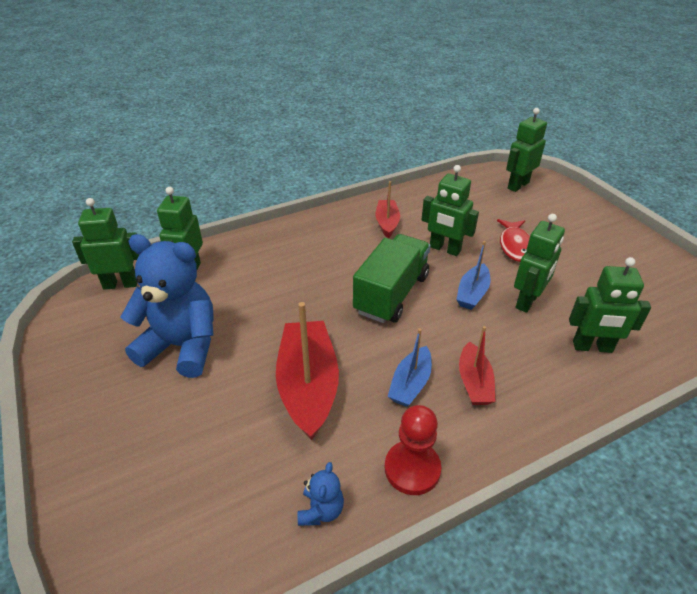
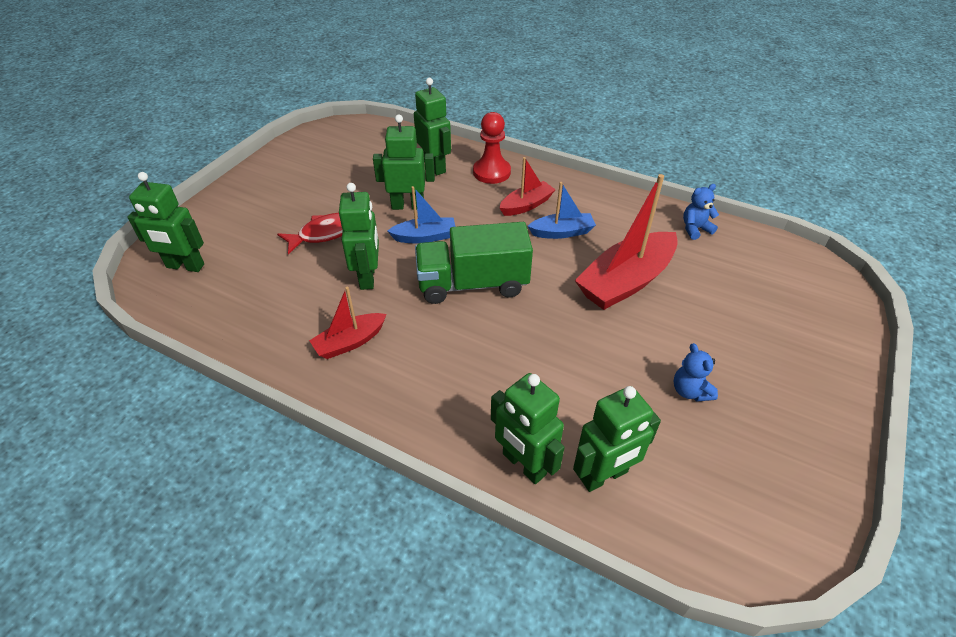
camera: 125 degrees left, 5 degrees up
(121, 284) = (696, 537): green robot -> green robot (523, 464)
(182, 346) = (690, 391): blue teddy bear -> blue teddy bear, size x0.43
(412, 469) = (624, 206): red pawn -> red pawn (491, 172)

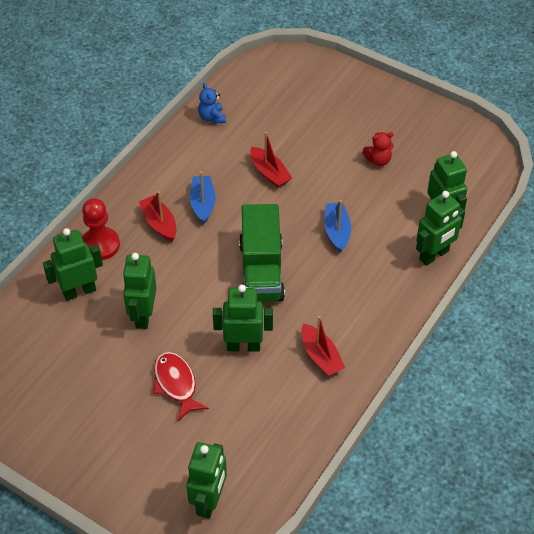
camera: 85 degrees left, 5 degrees up
(425, 237) = (194, 303): blue boat -> blue boat (337, 231)
(625, 281) = (269, 173): red boat -> red boat, size x0.55
(690, 391) = (378, 160): blue teddy bear -> red teddy bear

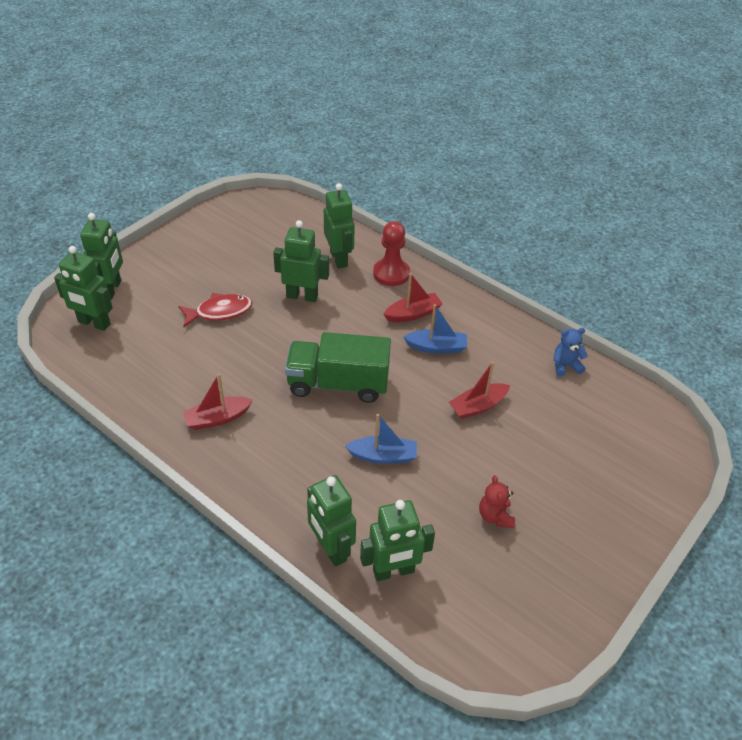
camera: 95 degrees right, 5 degrees down
(243, 346) = (248, 361): green robot -> green robot (111, 289)

